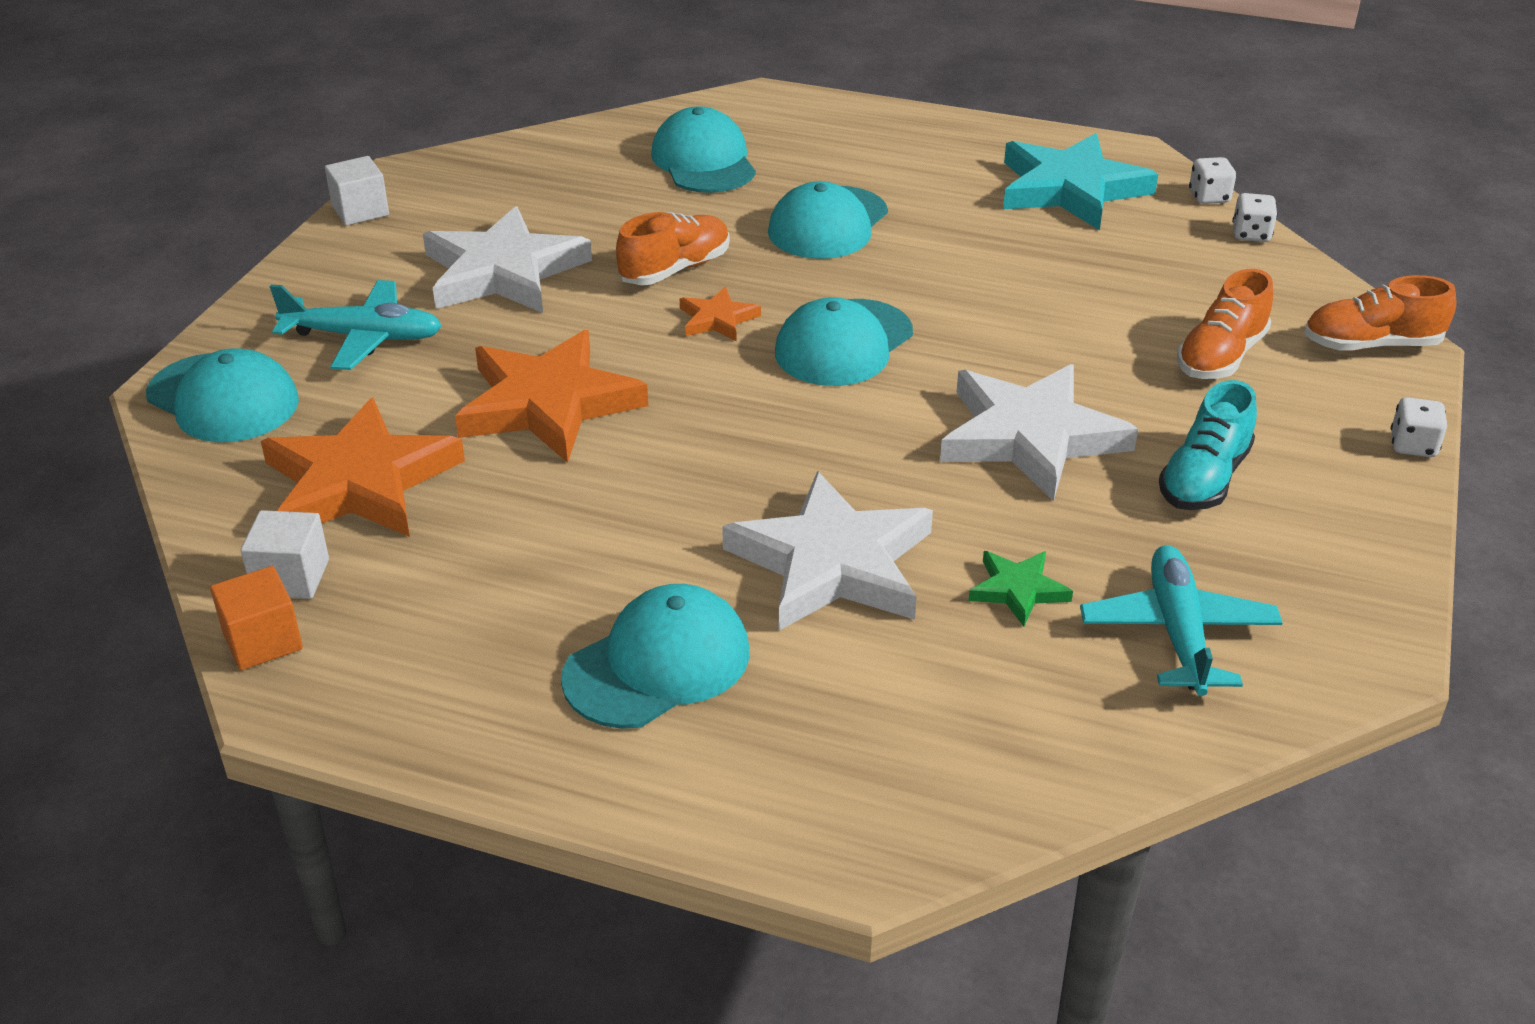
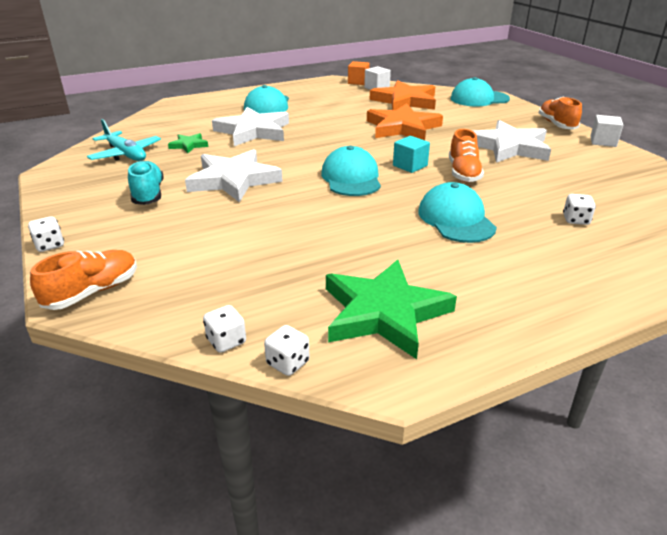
camera: 135 degrees right, 5 degrees down
(364, 337) = (490, 119): turquoise plane -> none
(704, 161) = (575, 220): turquoise cap -> white dice
(717, 319) = (410, 165): orange star -> turquoise cube
(1071, 189) = (384, 312): turquoise star -> green star
(1221, 357) = (180, 245): orange shoe -> orange shoe (556, 125)

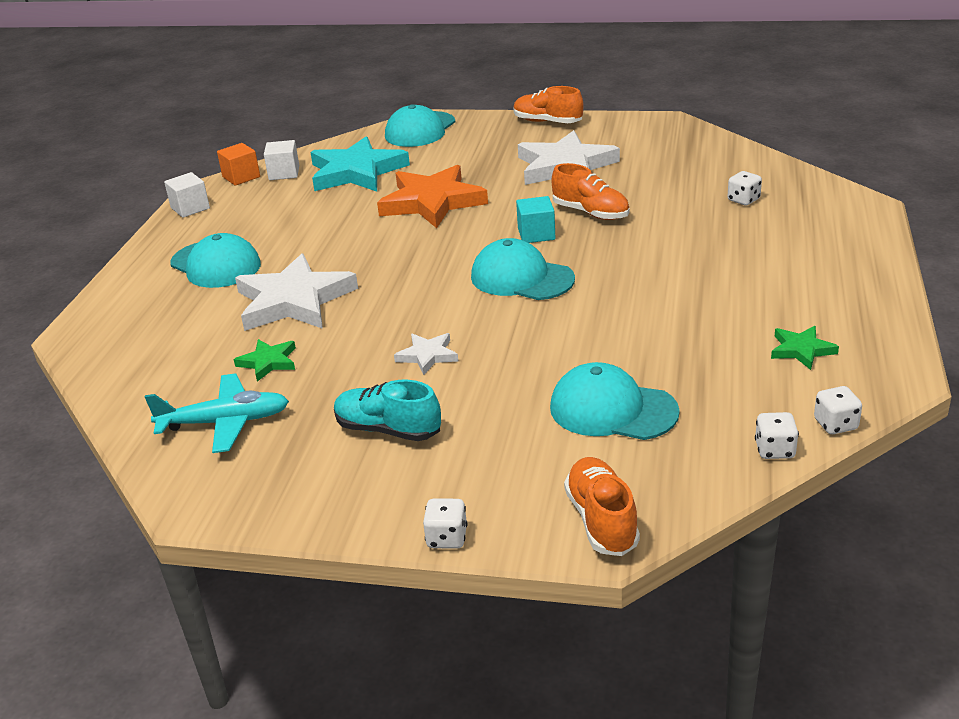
camera: 50 degrees left, 0 degrees up
(233, 180) = (427, 355): white star -> white star, size x0.47
(384, 312) = (801, 350): green star -> green star, size x0.47
(405, 101) = (356, 172): orange star -> turquoise star
(456, 219) = (679, 254): turquoise cap -> turquoise cap (612, 409)
(603, 141) = (615, 119): white cube -> white cube (190, 208)

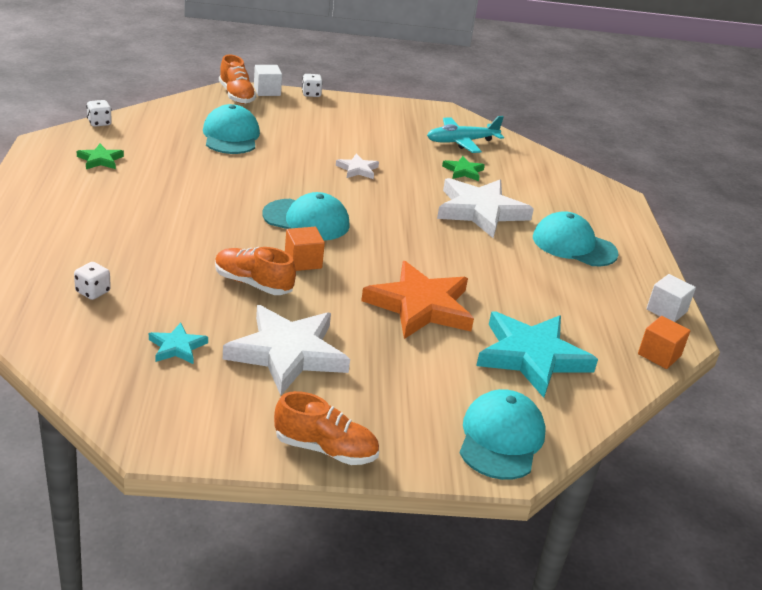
camera: 160 degrees right, 0 degrees up
(284, 173) = (615, 359): white cube -> white cube (267, 91)
(388, 430) = (362, 134): turquoise shoe -> none
(536, 234) = (303, 261): turquoise cube -> orange cube
(612, 409) = (231, 136): turquoise cap -> turquoise cap turned 105 degrees counterclockwise
(657, 167) = (177, 347): none -> turquoise star
(774, 450) = (140, 114): white dice -> none

